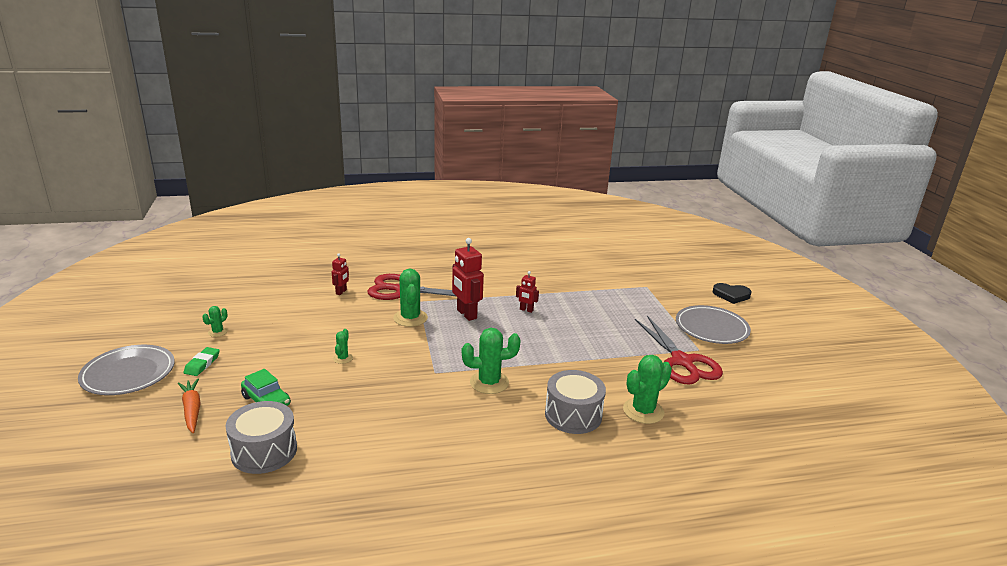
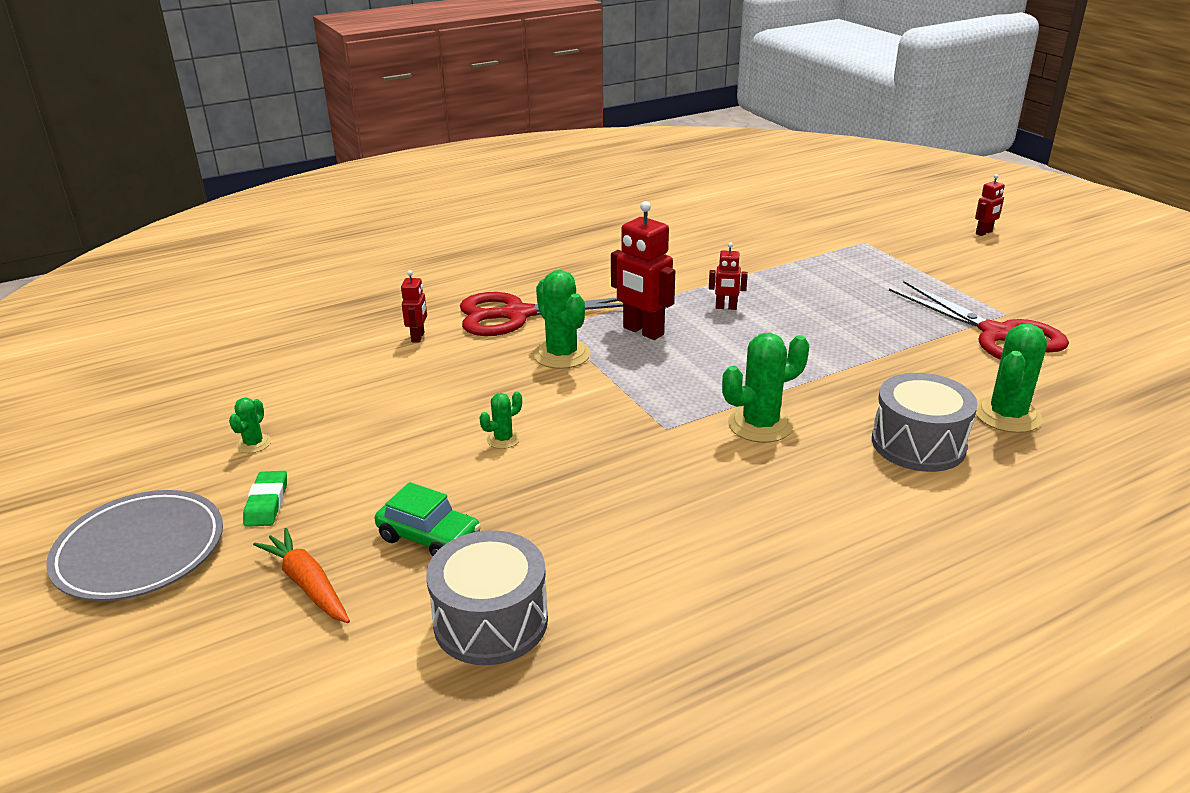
camera: 15 degrees left, 5 degrees up
(343, 358) = (503, 439): green cactus -> green cactus turned 60 degrees clockwise
(711, 328) = (997, 282): grey plate -> none
(731, 295) = (984, 233): black heart -> red robot

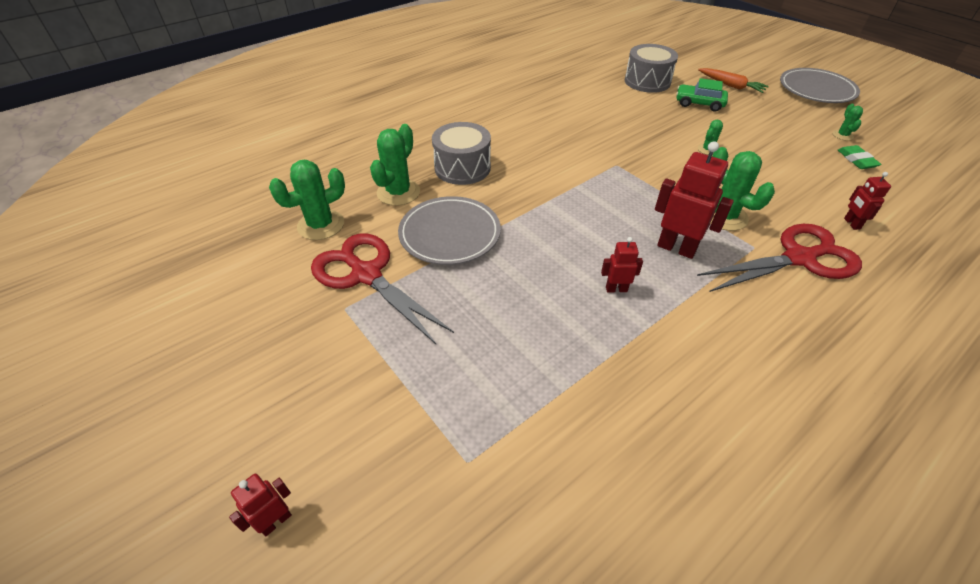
camera: 170 degrees right, 15 degrees up
(267, 503) = (791, 110): green eraser -> green eraser (856, 160)
(760, 425) = (559, 172): green cactus -> green cactus (321, 225)
(914, 363) = (450, 234): none -> grey plate

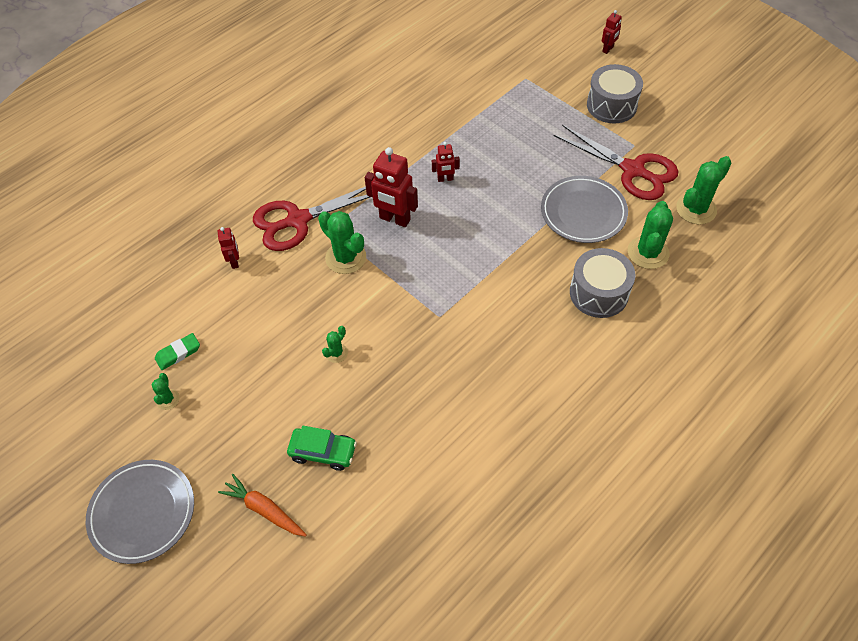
camera: 175 degrees right, 10 degrees up
(647, 81) = (386, 507): grey drum -> grey drum (611, 105)
(856, 160) = (178, 353): green eraser -> green eraser turned 75 degrees clockwise

